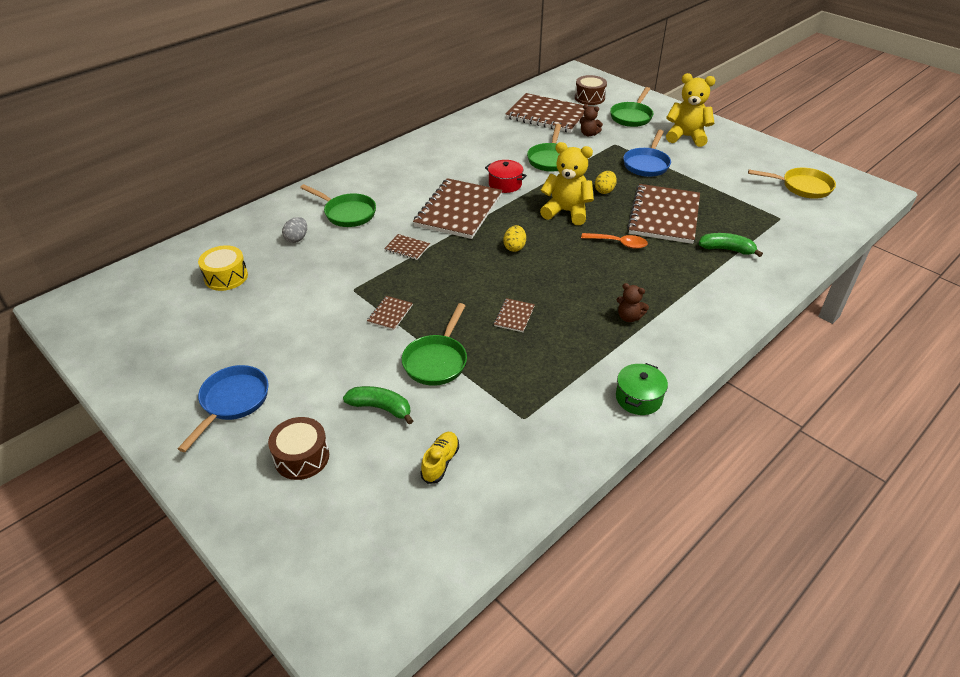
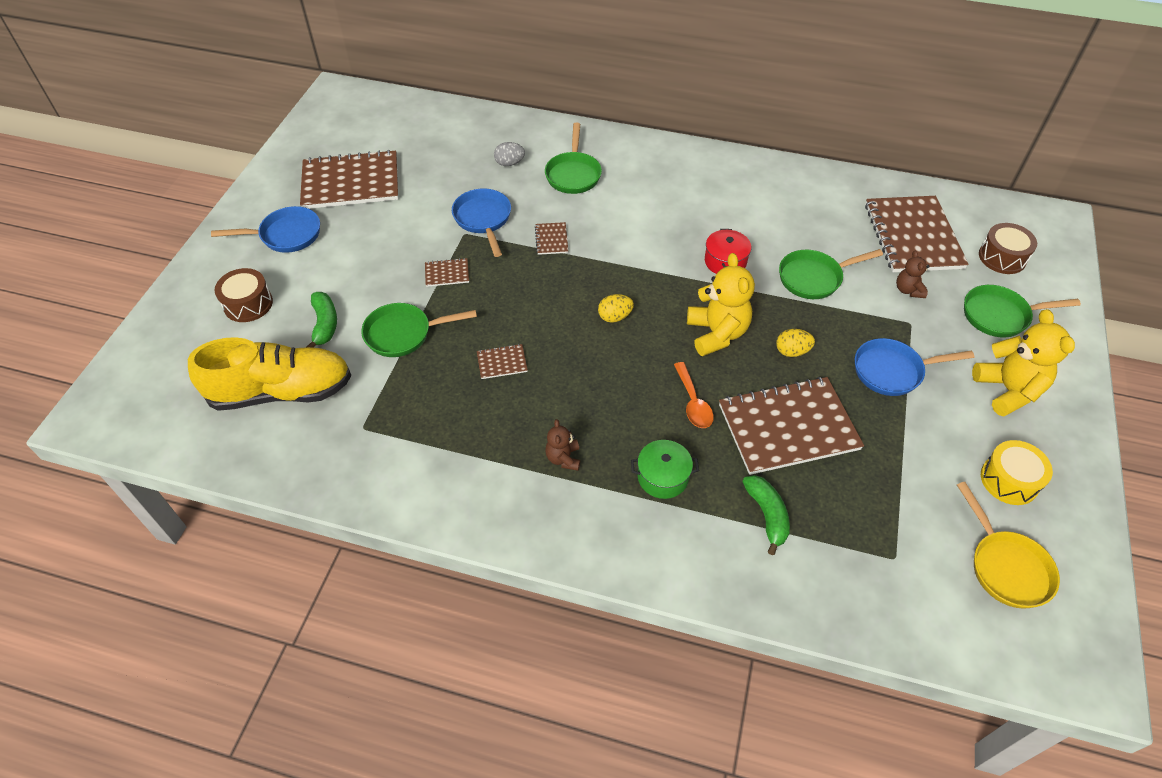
camera: 60 degrees right, 10 degrees up
(226, 277) = (427, 151): yellow drum -> yellow drum (1009, 480)
(348, 274) = (483, 220): none -> blue pan
(440, 462) = (281, 392): yellow shoe -> yellow shoe, size x2.41
(458, 210) = (644, 247): brown notebook -> brown notebook (351, 182)
(638, 398) = (439, 510): green pot -> green pot (663, 477)

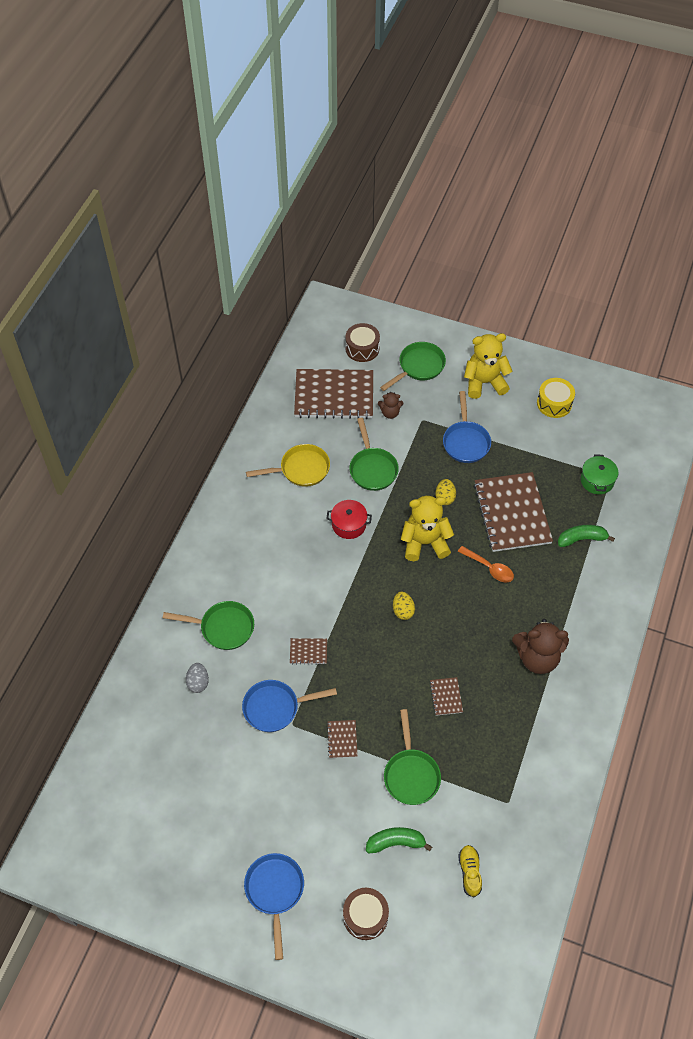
camera: 85 degrees left, 5 degrees up
(281, 392) = (469, 872): yellow shoe -> yellow shoe, size x0.42
(351, 182) = (203, 833): brown notebook -> none
(563, 458) = (537, 658): brown teddy bear -> brown teddy bear, size x1.92
(663, 477) = (552, 595): green pot -> green pot (597, 480)
(693, 402) = (489, 568): orange spoon -> orange spoon turned 45 degrees clockwise
(1000, 315) = (418, 367): green pan -> green pan turned 135 degrees counterclockwise
(1006, 567) = (614, 423): yellow pan -> yellow pan (301, 469)

